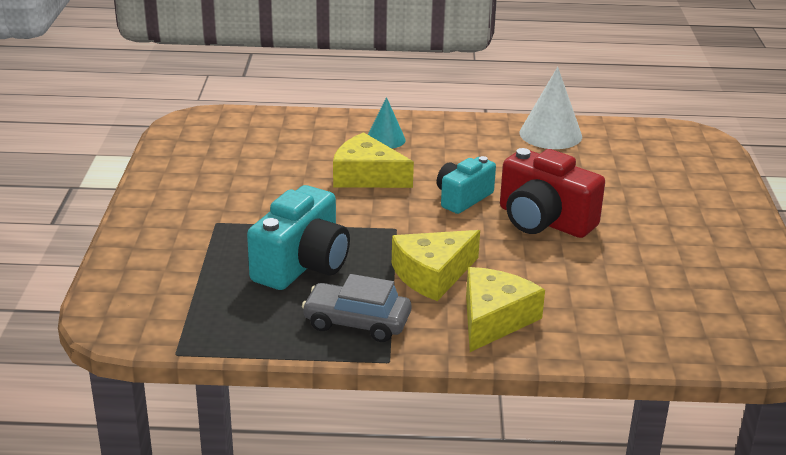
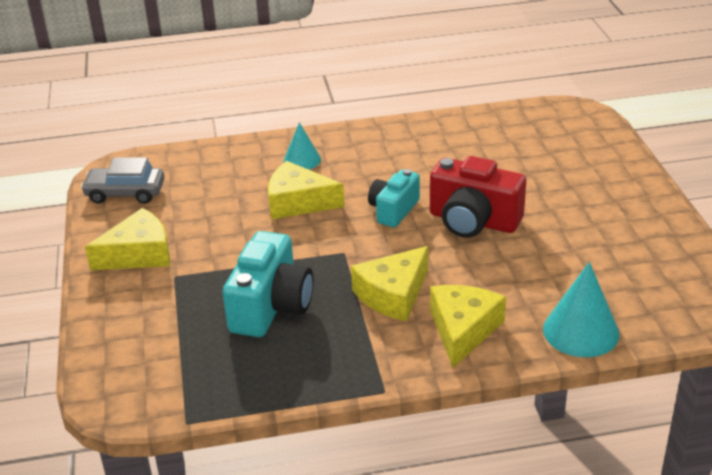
camera: 10 degrees left, 5 degrees up
(189, 197) = (139, 254): none -> yellow cheese
(357, 322) = (342, 357): grey car -> grey car (125, 193)
(550, 134) = (449, 130): white cone -> none
(622, 341) = (581, 331): none -> turquoise cone

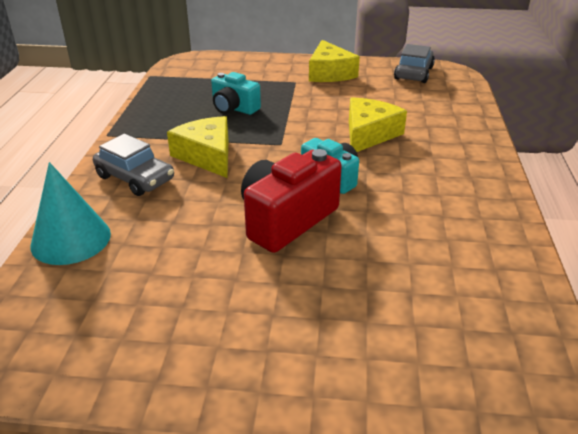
camera: 105 degrees right, 0 degrees up
(271, 307) = (234, 108): turquoise camera -> turquoise camera, size x0.64
(302, 160) = (443, 145): turquoise cone -> none
(463, 330) = (135, 178): yellow cheese -> grey car

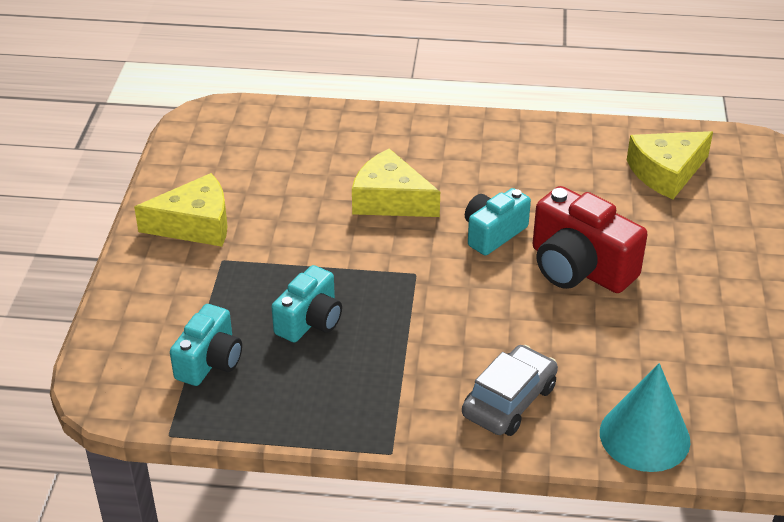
camera: 90 degrees left, 5 degrees up
(204, 82) = (210, 361): none -> turquoise camera
(207, 156) = (449, 338): yellow cheese -> yellow cheese (666, 172)
(413, 73) = (209, 147): grey car -> none

